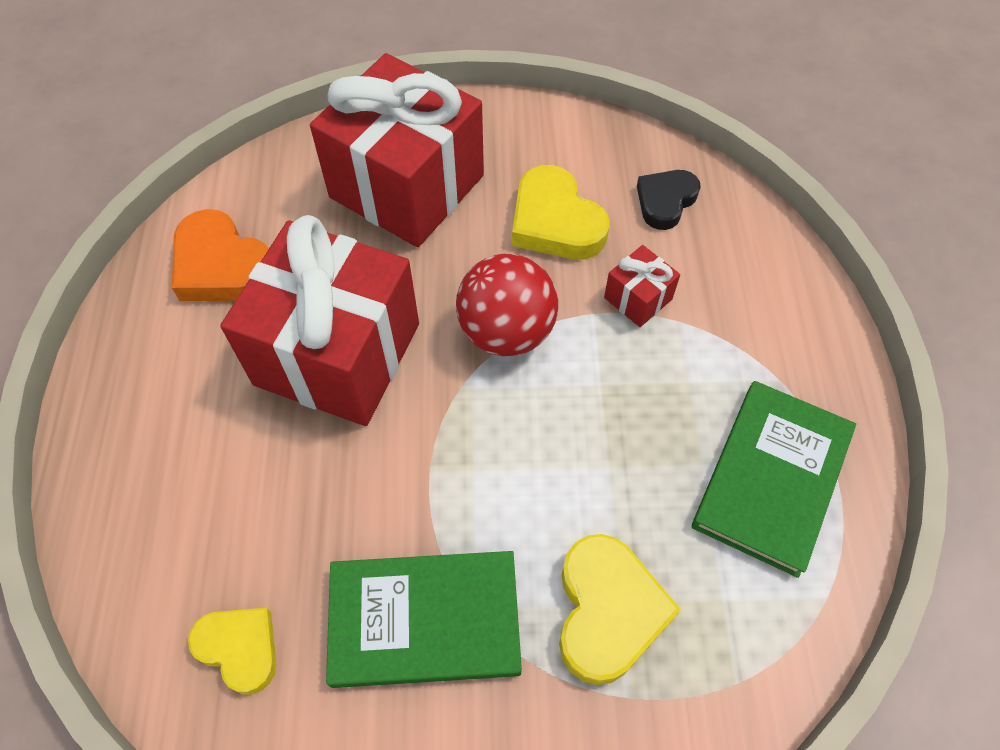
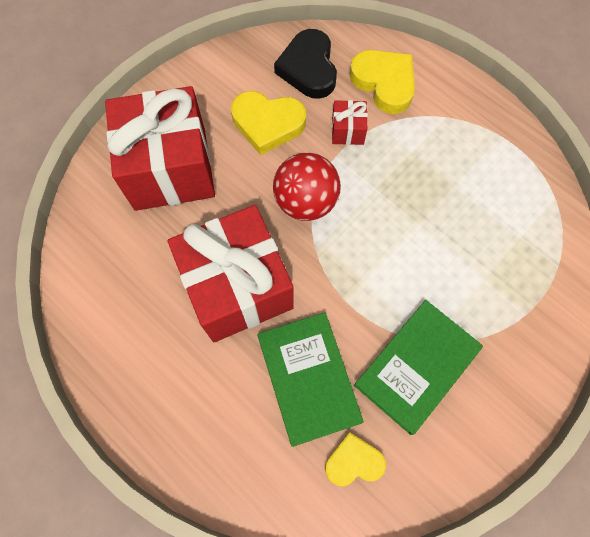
camera: 45 degrees left, 10 degrees up
(222, 266) = (120, 299): orange heart -> none
(607, 611) = (483, 287): yellow heart -> yellow heart (384, 83)
(665, 201) = (308, 68): black heart -> black heart, size x1.53
(772, 478) = (487, 166): green book -> green book (308, 378)

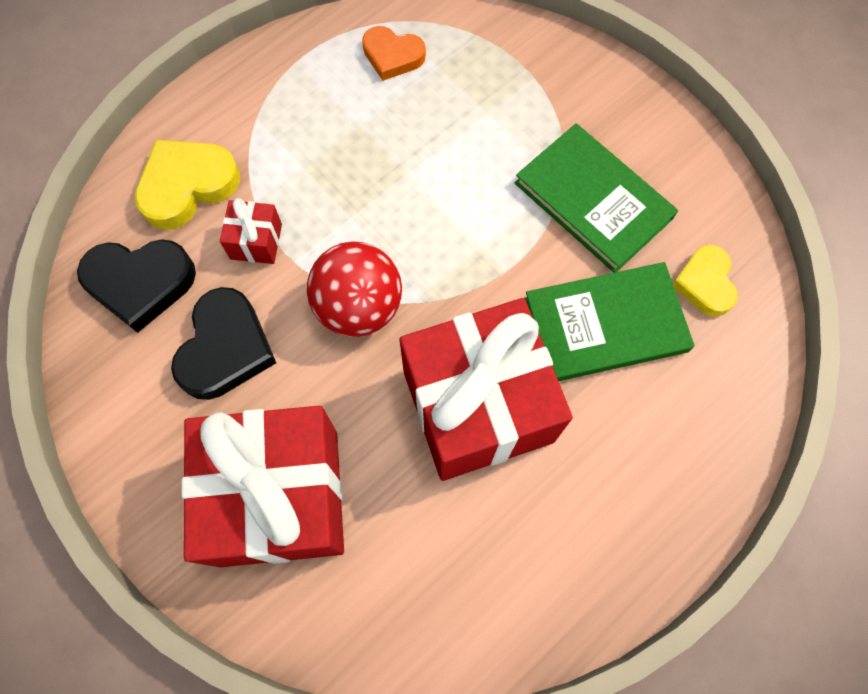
camera: 85 degrees left, 0 degrees up
(268, 124) = (225, 348): yellow heart -> black heart
(522, 203) = (392, 56): none -> orange heart

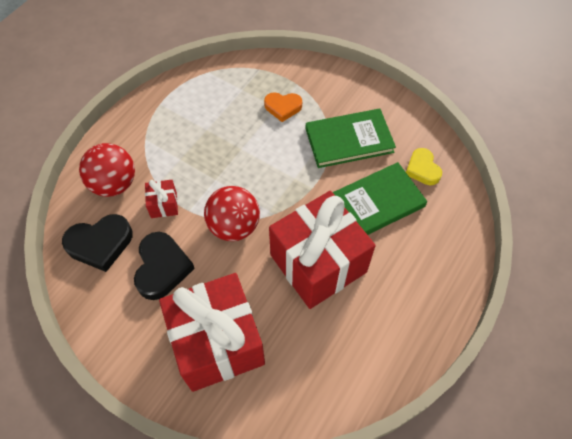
camera: 15 degrees left, 10 degrees down
(187, 186) = (114, 184): yellow heart -> red ball
(392, 56) = (215, 89): orange heart -> orange heart (283, 107)
(593, 200) = (349, 140): green book -> green book turned 45 degrees counterclockwise

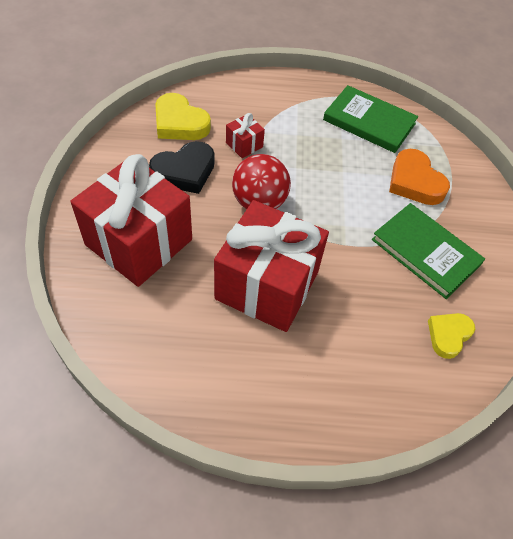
camera: 55 degrees right, 5 degrees down
(100, 244) = (180, 123): black heart -> yellow heart
(114, 184) = (240, 105): red ball -> none
(283, 107) = (415, 182): orange heart -> orange heart, size x1.53
(375, 203) = (371, 307): green book -> green book (369, 122)

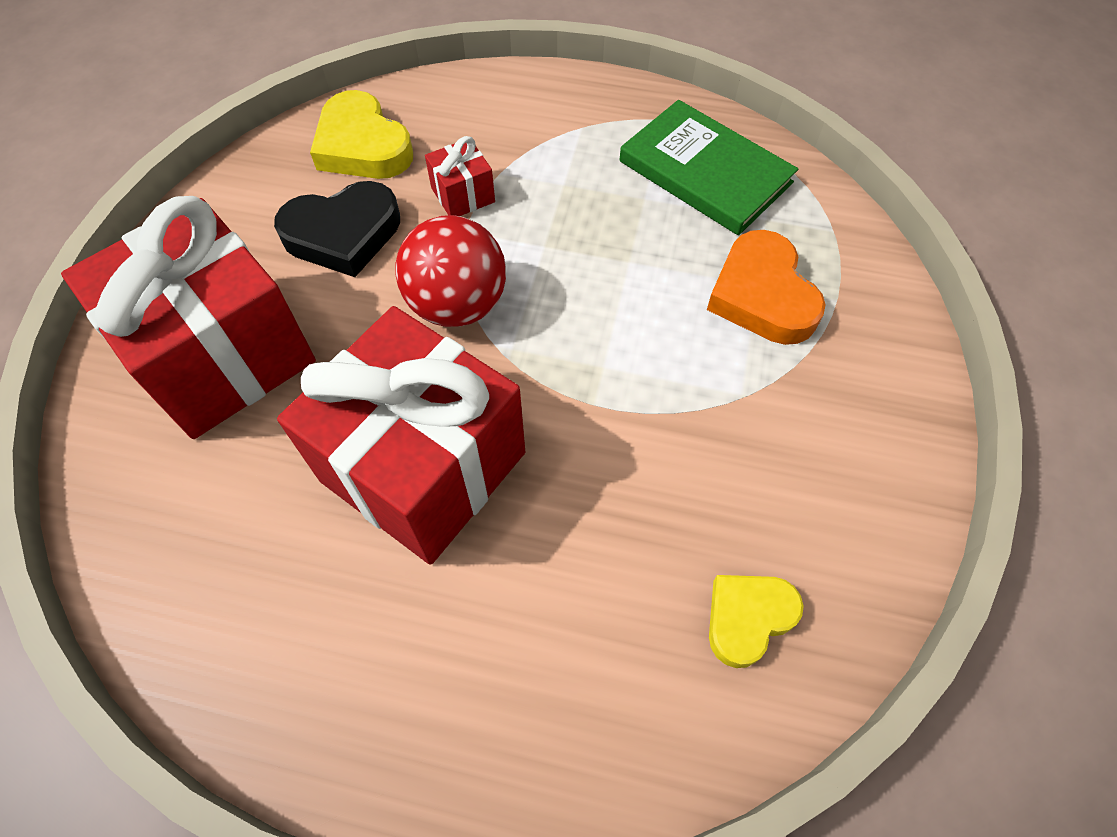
camera: 15 degrees right, 5 degrees up
(425, 252) = (746, 438): green book -> none

